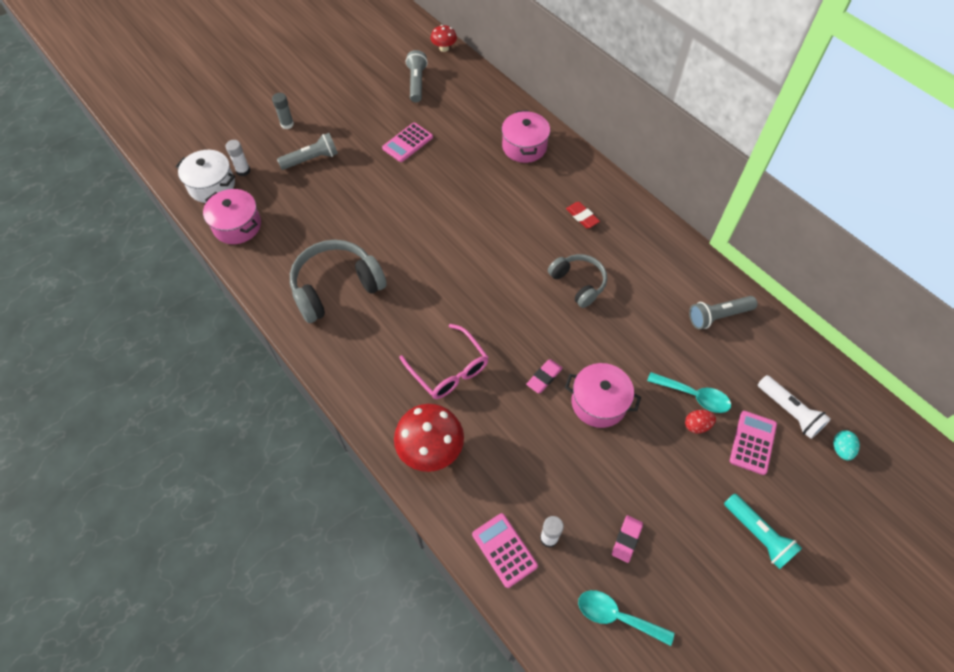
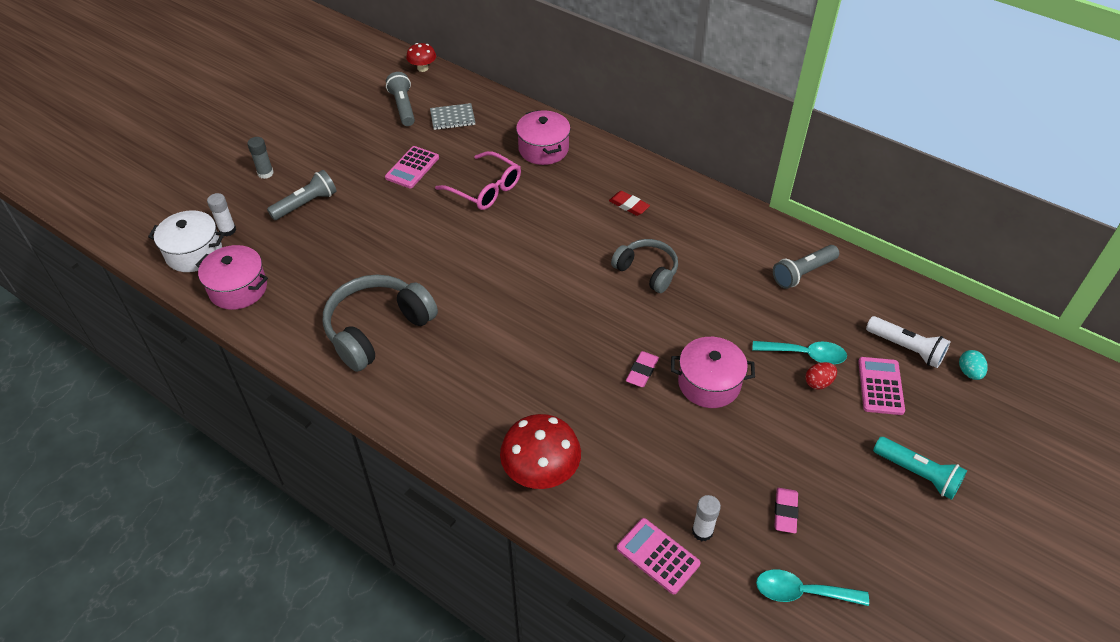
camera: 15 degrees left, 10 degrees down
(449, 369) = (534, 386): pink glasses -> pink glasses (485, 189)
(455, 101) = (452, 118): none -> grey notebook

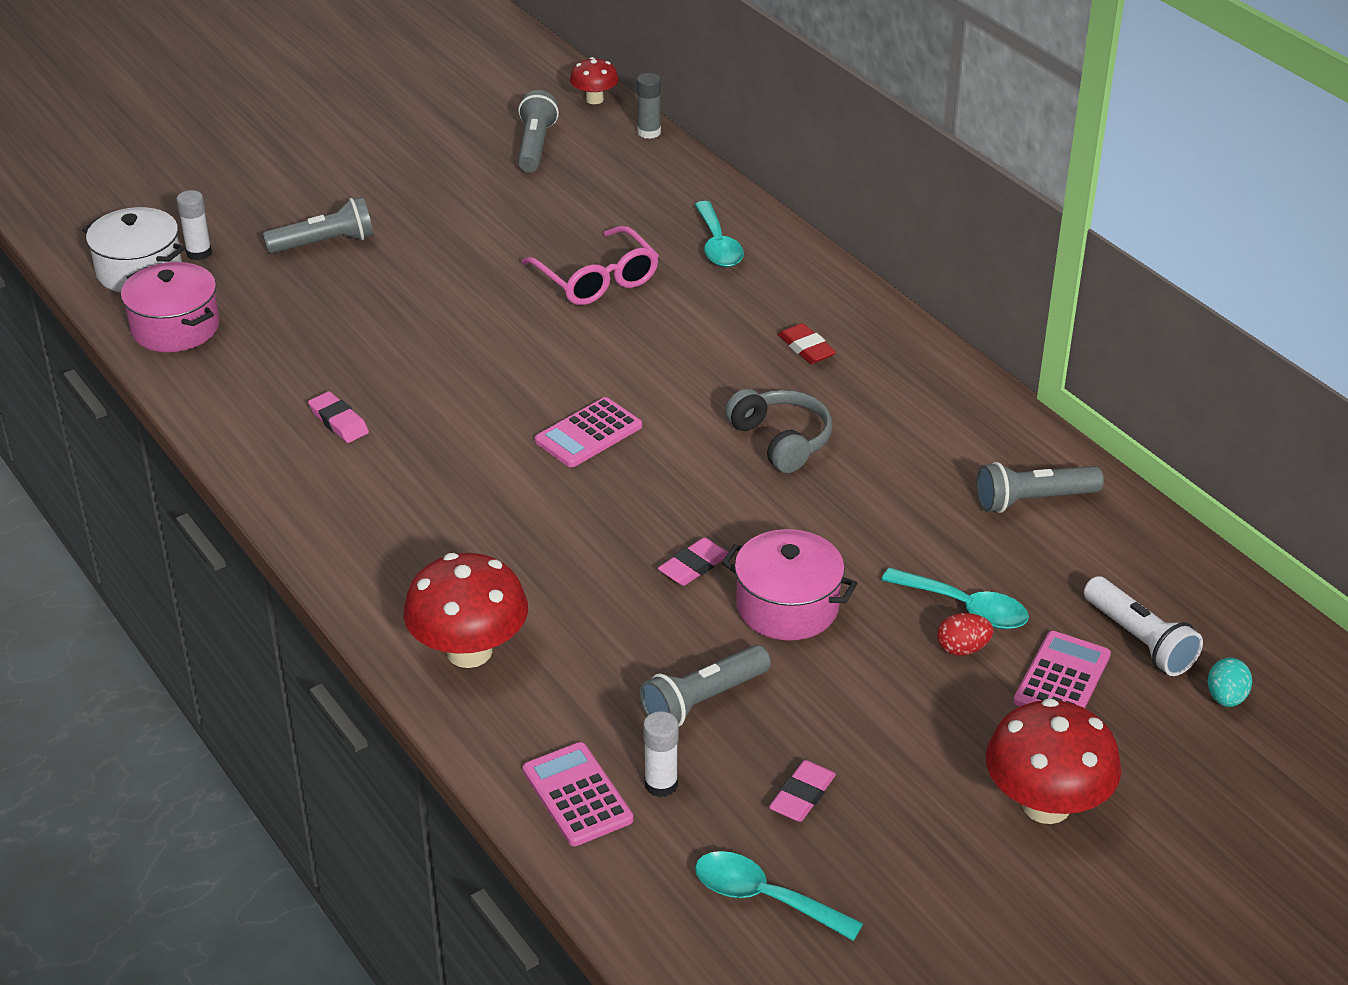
camera: 20 degrees right, 10 degrees down
(265, 173) = (289, 192): grey glue stick -> grey glue stick (649, 132)
(377, 329) = (338, 422): grey headphones -> pink eraser
(412, 168) = (503, 229): pink calculator -> pink calculator (588, 434)
(452, 118) = (601, 175): grey notebook -> none
(543, 149) = (717, 245): pink pot -> turquoise spoon
(696, 463) = (703, 700): none -> grey flashlight
(917, 473) = (1046, 805): turquoise flashlight -> red mushroom

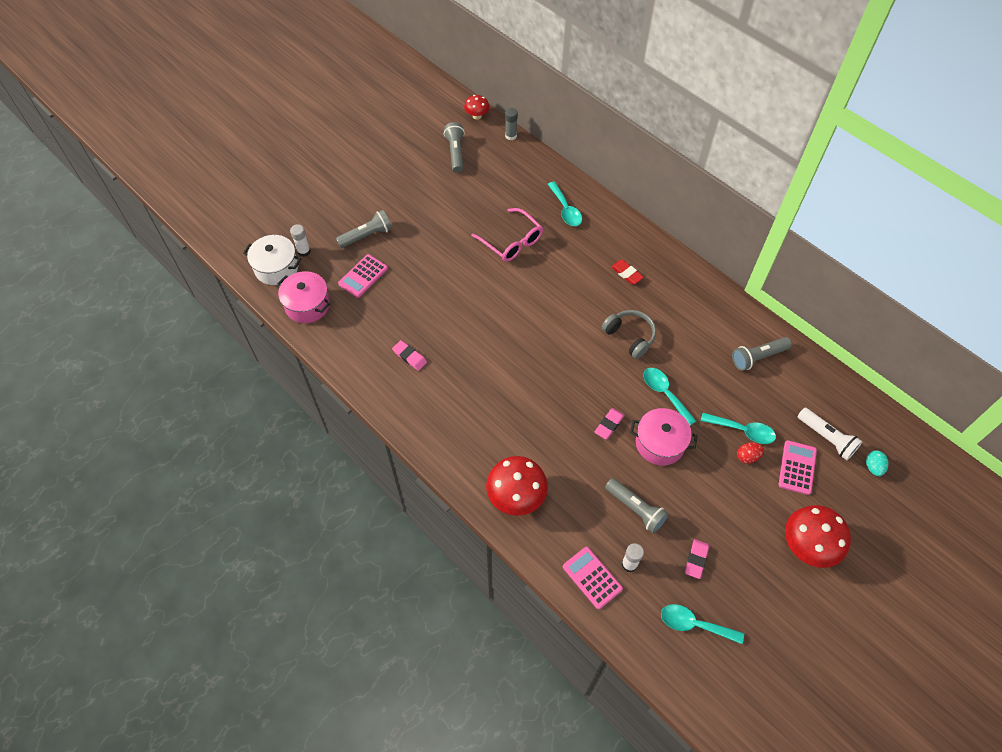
camera: 10 degrees left, 20 degrees up
(588, 434) = (535, 346): pink calculator -> pink calculator (363, 276)
(703, 700) = (635, 509): grey flashlight -> grey flashlight turned 90 degrees counterclockwise
(823, 533) = (665, 394): none -> turquoise spoon

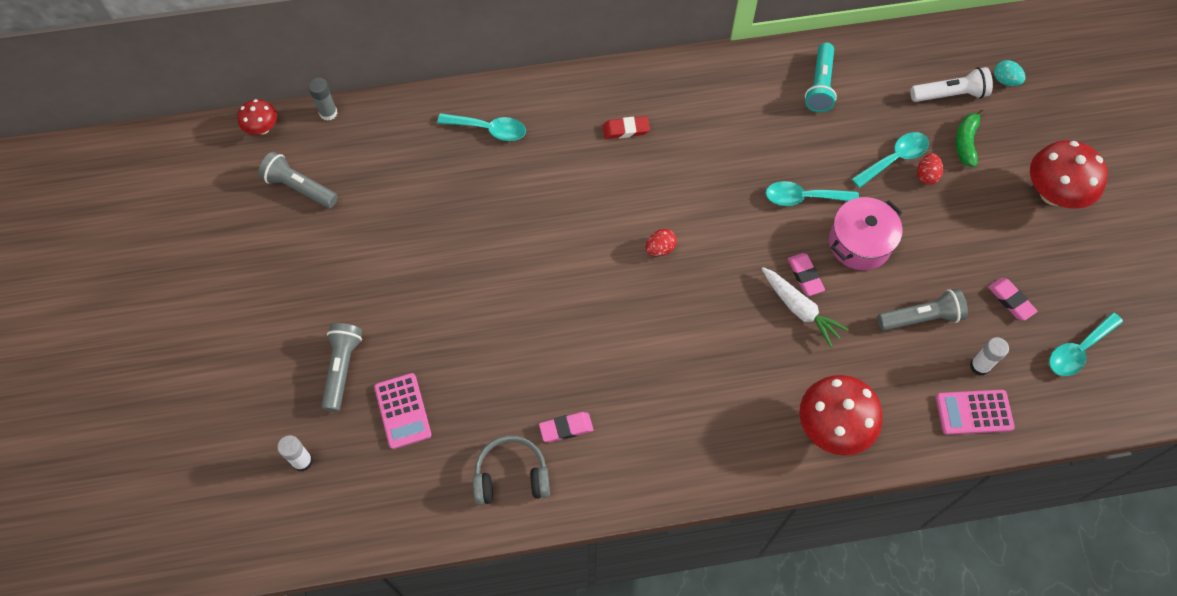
camera: 55 degrees left, 5 degrees up
(276, 268) = (301, 512): white pot -> none
(307, 305) = (394, 506): pink pot -> none
(511, 241) = (487, 213): pink glasses -> none
(561, 337) = (660, 249): none -> red egg
(583, 434) = (799, 309): none -> white carrot
(630, 336) = (710, 182): grey headphones -> grey headphones (511, 476)
(758, 357) = (820, 85): grey flashlight -> turquoise flashlight
(797, 467) = (965, 142): pink calculator -> green banana

